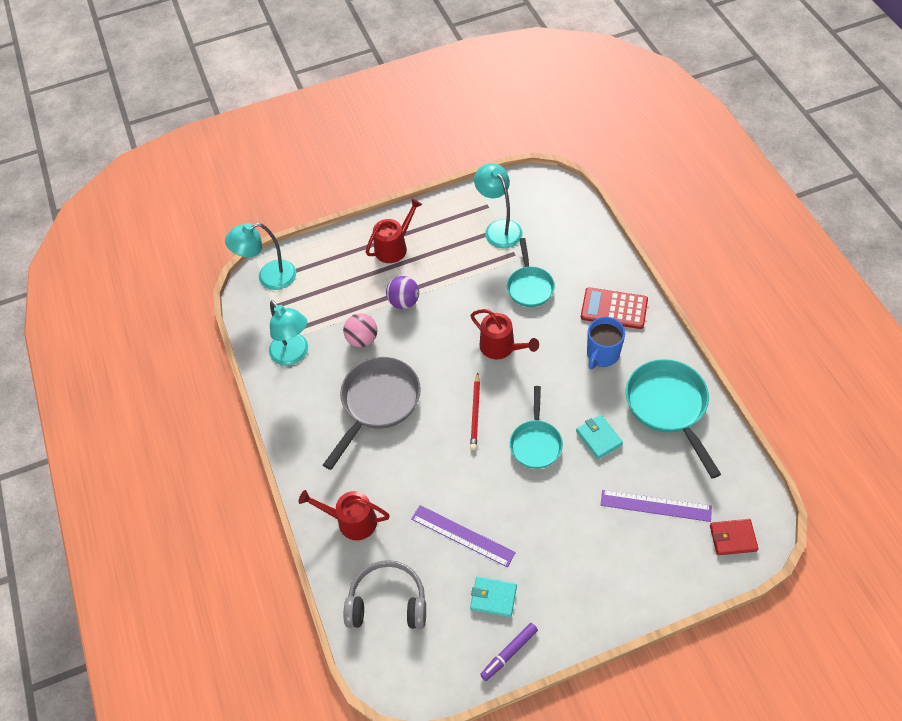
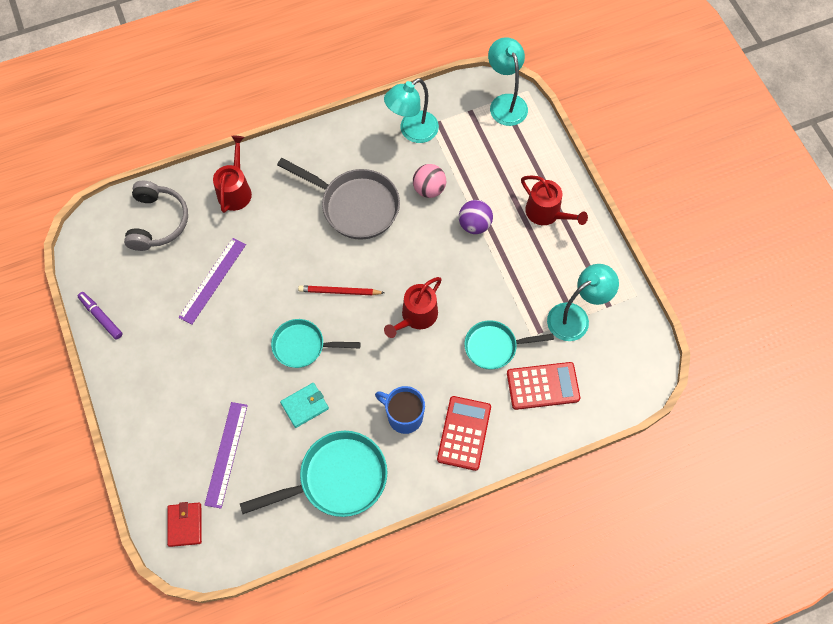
camera: 85 degrees right, 10 degrees up
(493, 598) = (151, 305): turquoise wallet -> none
(565, 252) = (543, 386): none -> red calculator

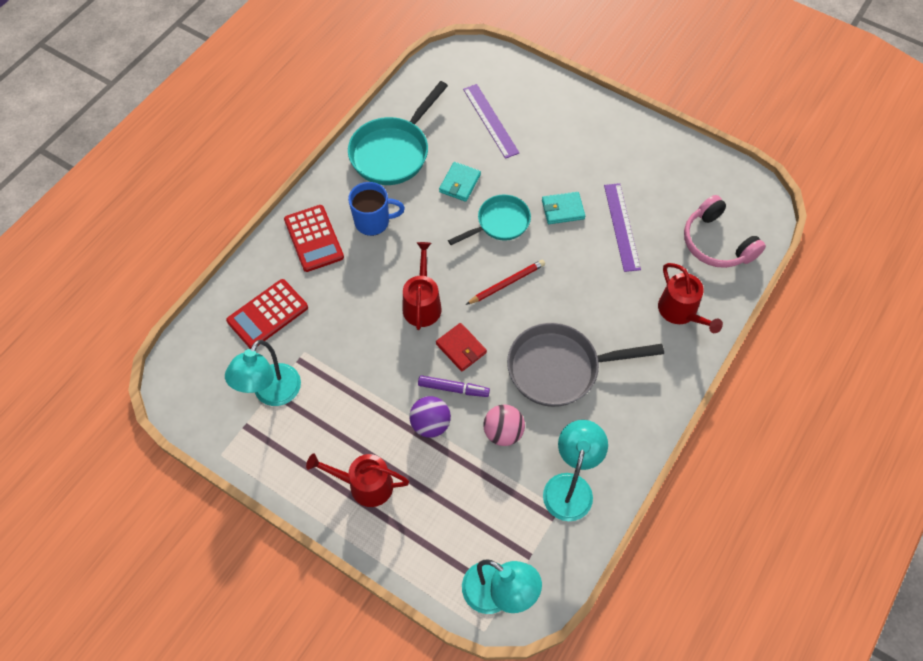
camera: 145 degrees right, 5 degrees down
(101, 317) = (678, 148): purple marker -> purple marker (453, 389)
(157, 222) = (716, 243): grey headphones -> pink headphones
(185, 525) = (479, 67): red wallet -> red wallet (461, 348)
(243, 325) = (562, 210): none -> turquoise wallet
(494, 347) = (333, 321): turquoise pan -> none

